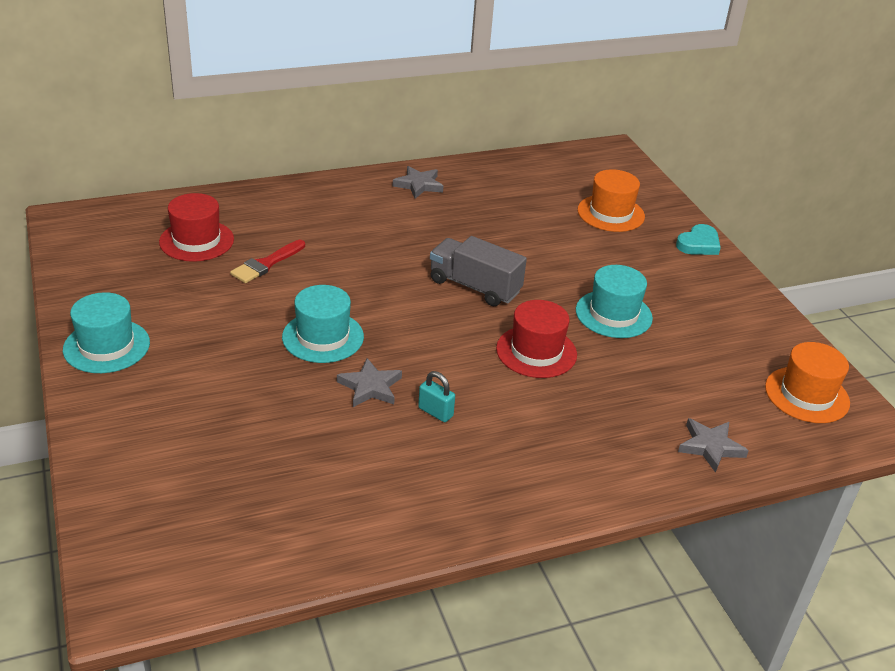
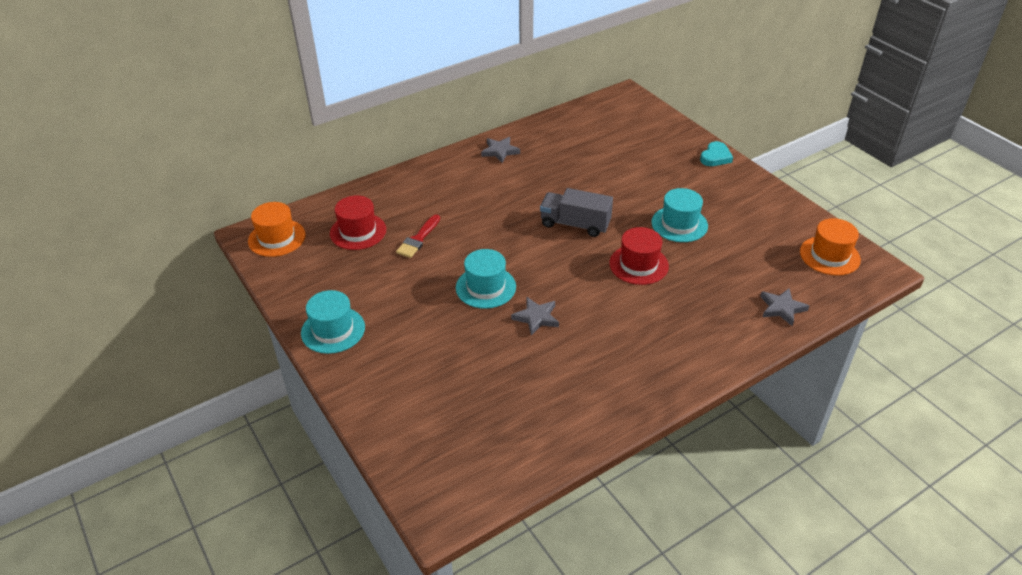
camera: 10 degrees left, 5 degrees up
(435, 412) = (589, 326): turquoise padlock -> none
(610, 213) = (645, 145): orange hat -> orange hat (277, 238)

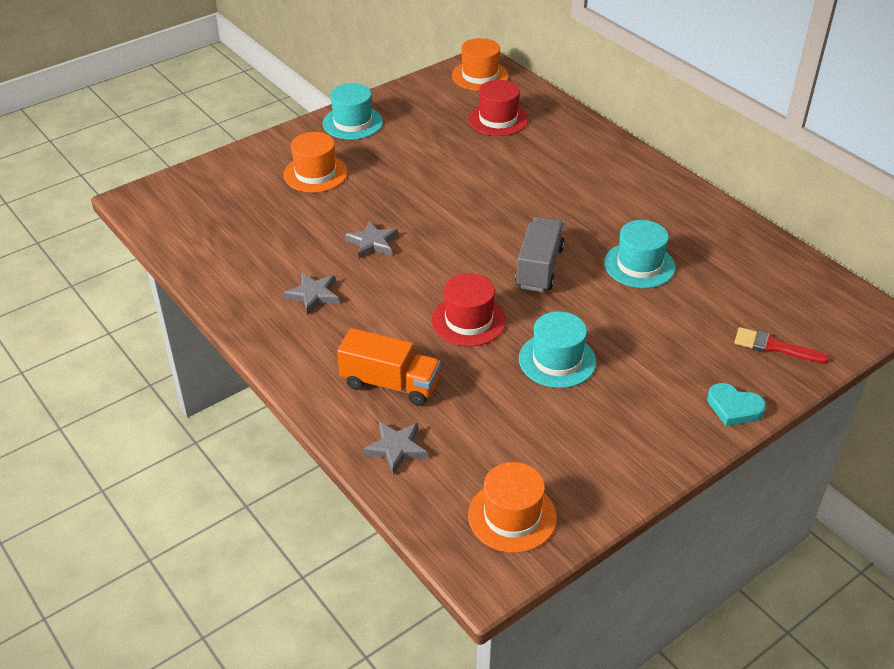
camera: 85 degrees right, 0 degrees up
(418, 239) = (492, 157): red brush -> red brush (774, 347)
(419, 358) = (315, 173): none -> orange hat
(485, 287) = (418, 206): turquoise hat -> turquoise hat (639, 265)
(500, 151) = (677, 202): grey star -> grey star (313, 295)
(715, 310) = (390, 384): none -> orange truck

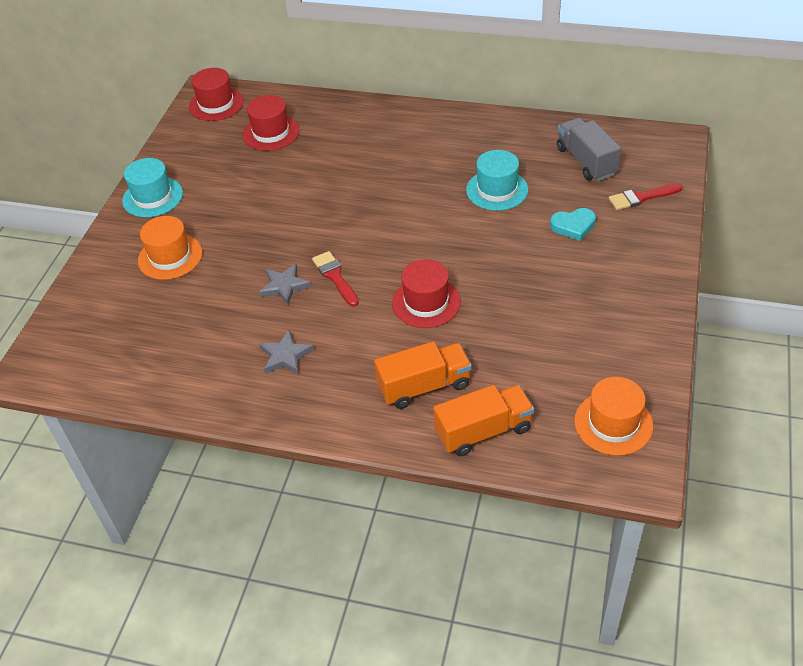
camera: 35 degrees left, 5 degrees up
(396, 448) = (483, 431): grey star -> orange truck
(419, 258) = (335, 277): none -> red brush
(480, 76) = (216, 104): orange hat -> red hat
(539, 268) = (431, 232): grey truck -> grey truck (586, 161)
(557, 360) = (519, 293): turquoise hat -> none
(734, 408) = (662, 254): turquoise heart -> turquoise heart (573, 226)

